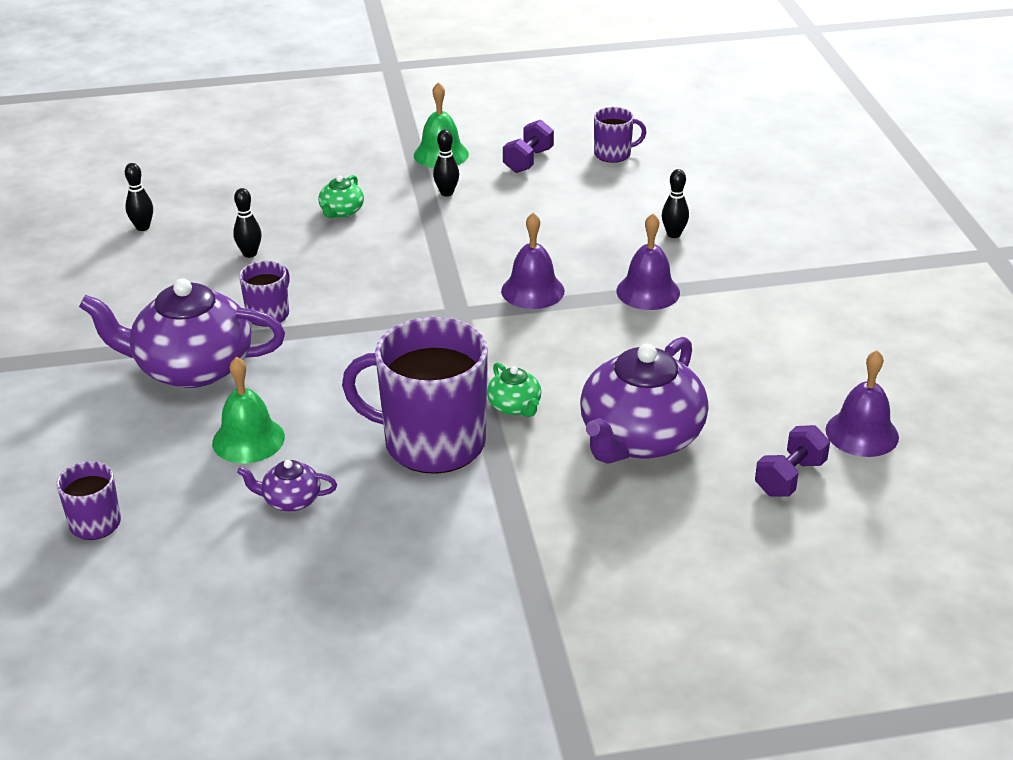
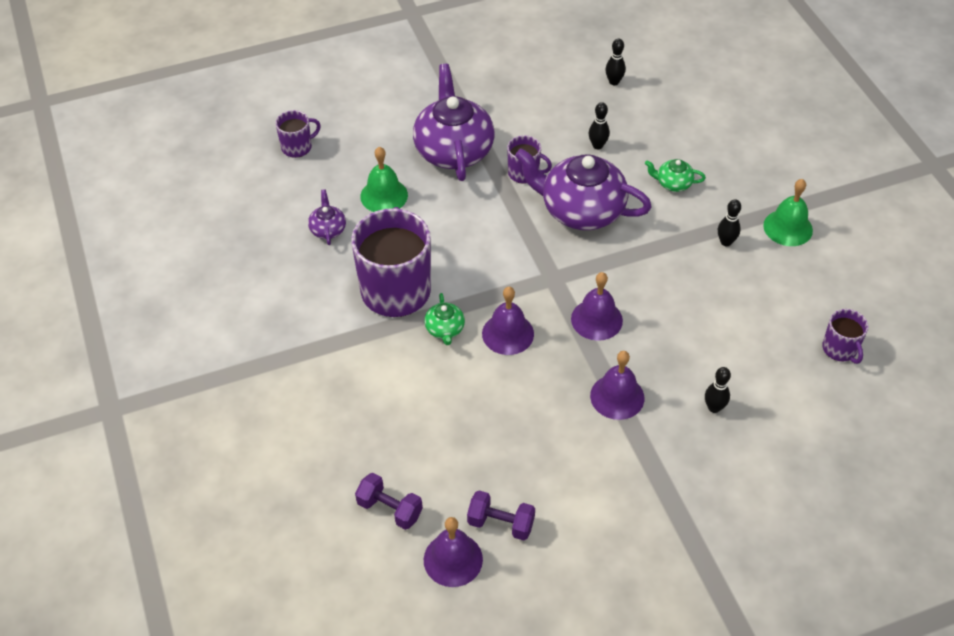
camera: 80 degrees right, 15 degrees up
(515, 406) = (445, 329): green teapot -> green teapot turned 60 degrees counterclockwise
(528, 161) = (801, 288): purple dumbbell -> purple dumbbell (501, 523)
(536, 357) = (508, 333): none -> purple bell
(640, 438) = (421, 409): purple teapot -> purple teapot (581, 210)

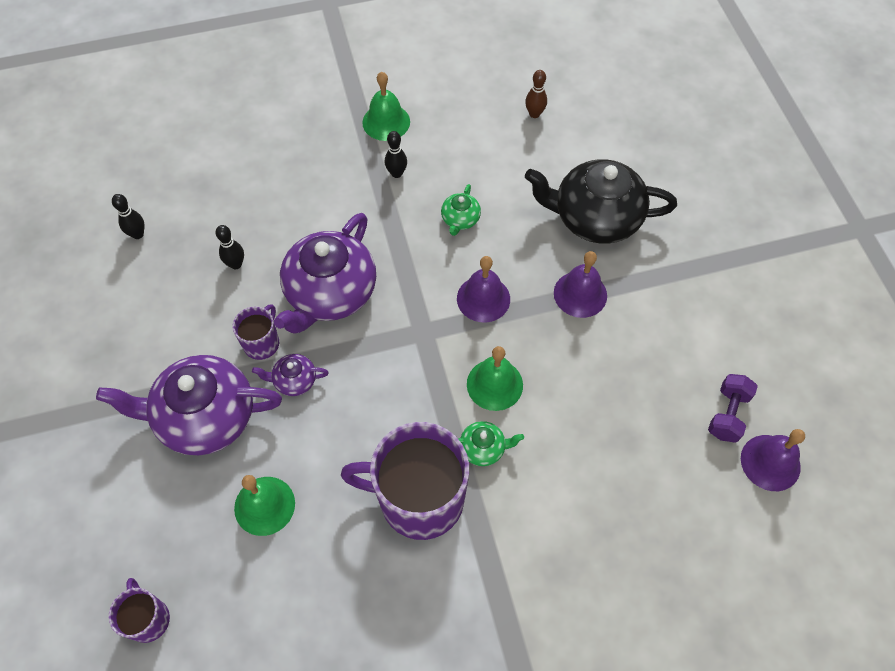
camera: 85 degrees left, 10 degrees up
(328, 229) = (309, 579): purple teapot -> purple teapot (294, 380)
(390, 509) = (716, 521): purple dumbbell -> none
(508, 333) = (494, 384): purple bell -> green bell
(673, 183) = (308, 203): green teapot -> green teapot (460, 219)
(714, 408) = (595, 218): black bowling pin -> black teapot
(840, 349) = (534, 114): purple mug -> brown bowling pin

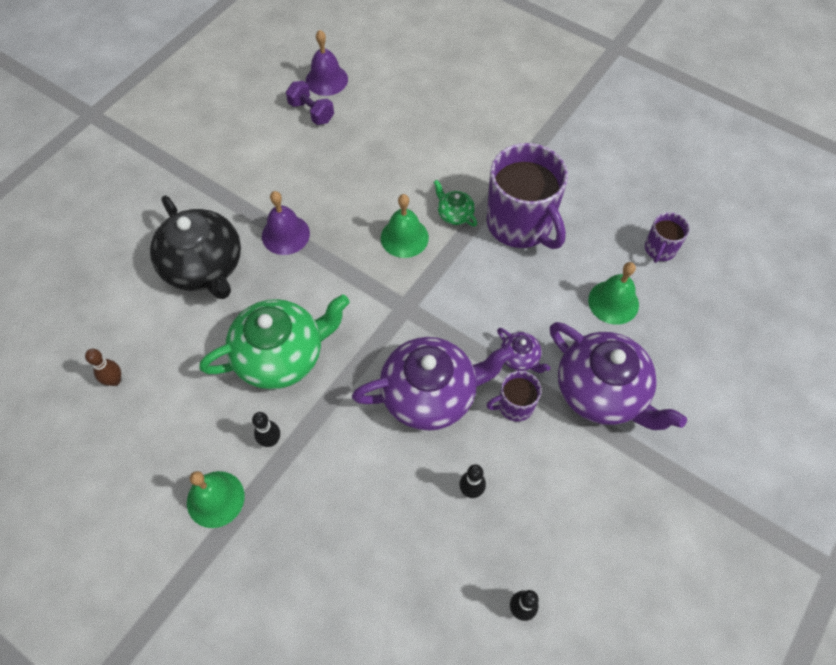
camera: 130 degrees left, 0 degrees up
(148, 619) = (736, 306): purple mug -> purple mug (659, 249)
(460, 219) = (281, 355): green teapot -> green teapot, size x2.26
(483, 298) = (342, 289): purple bell -> none
(727, 414) = (311, 112): purple dumbbell -> purple dumbbell turned 60 degrees clockwise

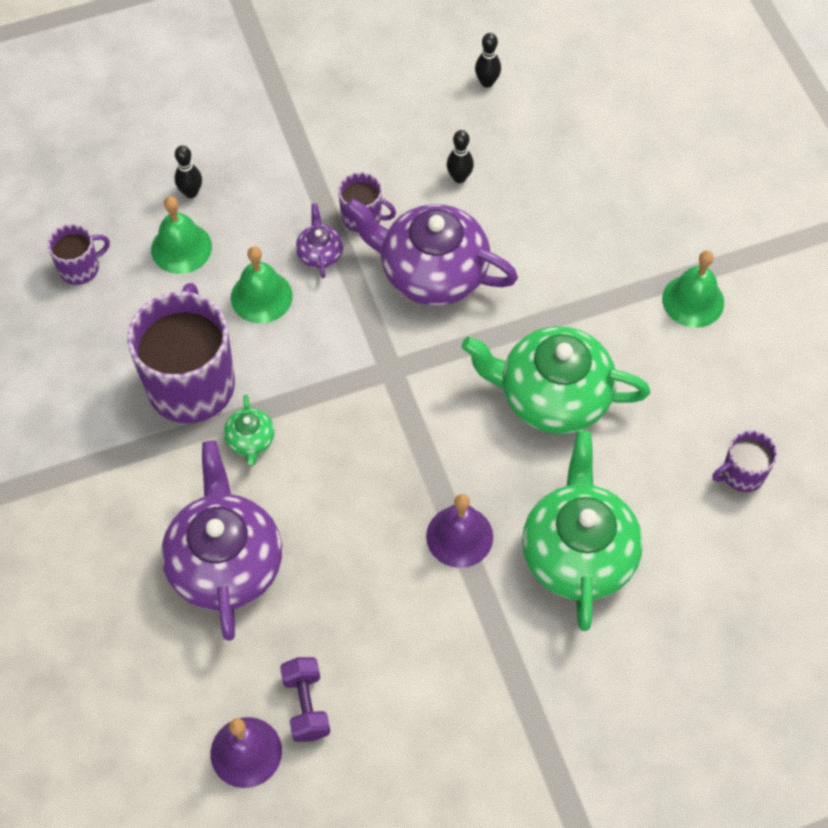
camera: 145 degrees left, 0 degrees up
(115, 380) = (742, 474): brown bowling pin -> purple mug
(204, 266) = (578, 553): black teapot -> green teapot
(271, 440) = (612, 320): black bowling pin -> black bowling pin (191, 192)
(404, 237) = (329, 447): green bell -> green bell (261, 296)
(602, 391) = (273, 182): purple teapot -> purple teapot (225, 562)

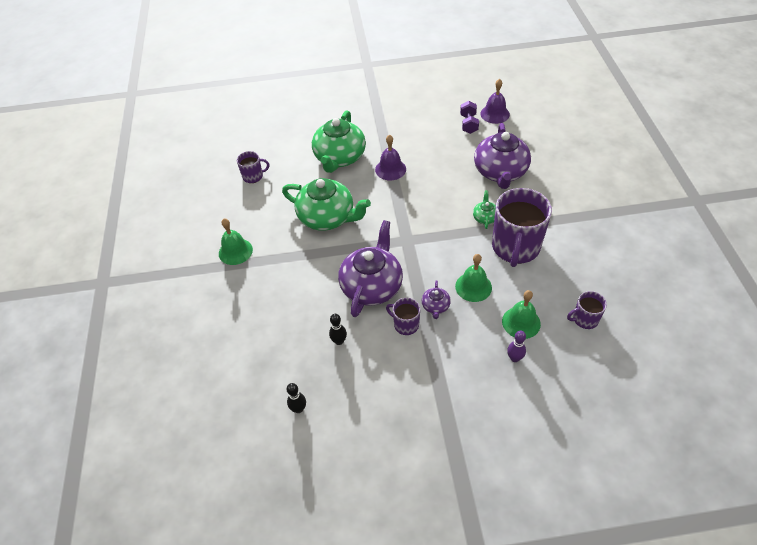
camera: 165 degrees left, 10 degrees down
(191, 192) = (514, 358): black bowling pin -> purple bowling pin
(432, 272) = (372, 286): purple teapot -> purple teapot turned 105 degrees counterclockwise

